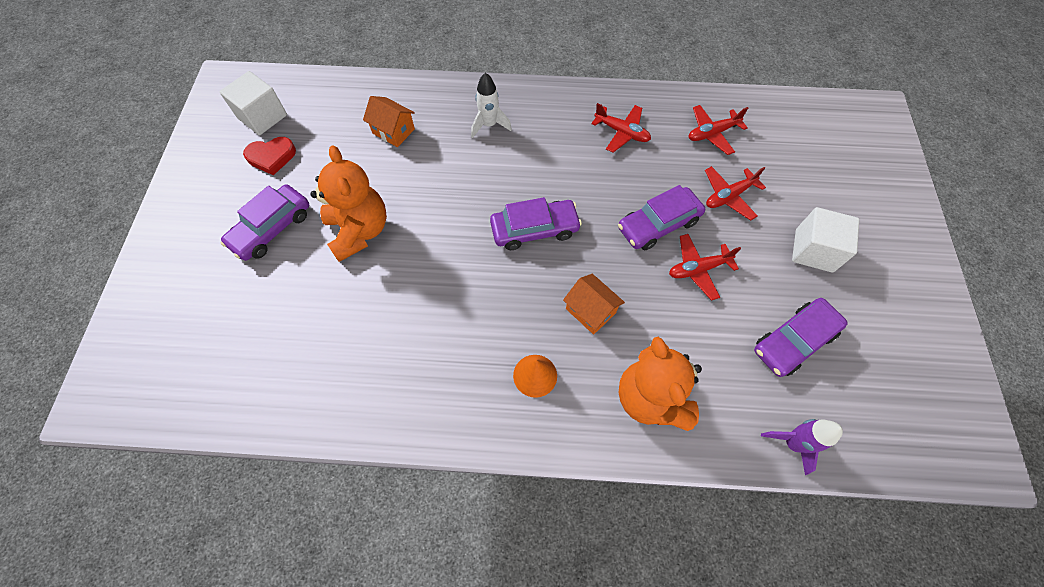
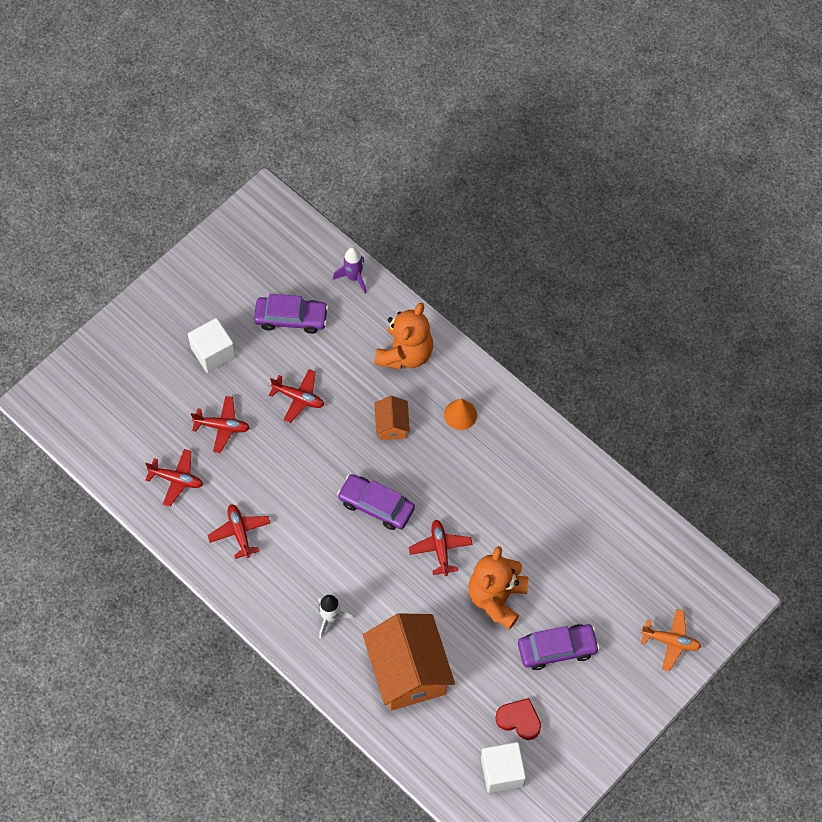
camera: 140 degrees left, 0 degrees up
(155, 309) = (671, 641): none -> orange plane
(393, 131) = (408, 671): orange house -> orange house, size x2.06
(444, 235) = (440, 549): none -> red plane
(658, 224) = (291, 445): purple car -> none

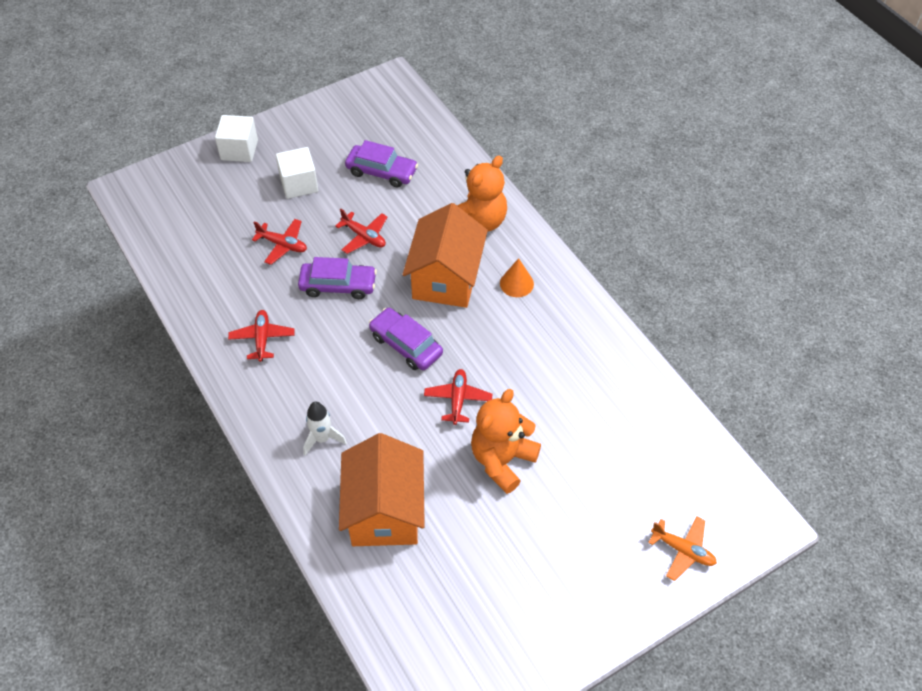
camera: 15 degrees right, 10 degrees down
(176, 479) = (221, 280): red plane -> none
(354, 277) = (451, 151): purple rocket -> none
(392, 425) = (446, 278): orange house -> orange house, size x2.06
(502, 772) = (453, 644): white cube -> white cube (239, 150)
(519, 720) = (490, 592): red heart -> none
(557, 649) = (553, 527): purple car -> purple car (338, 285)

